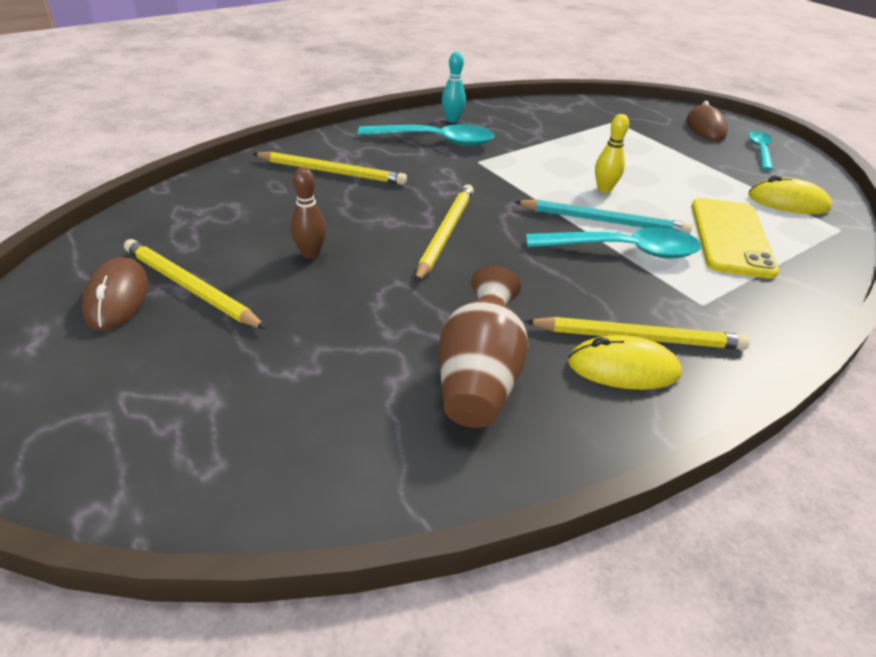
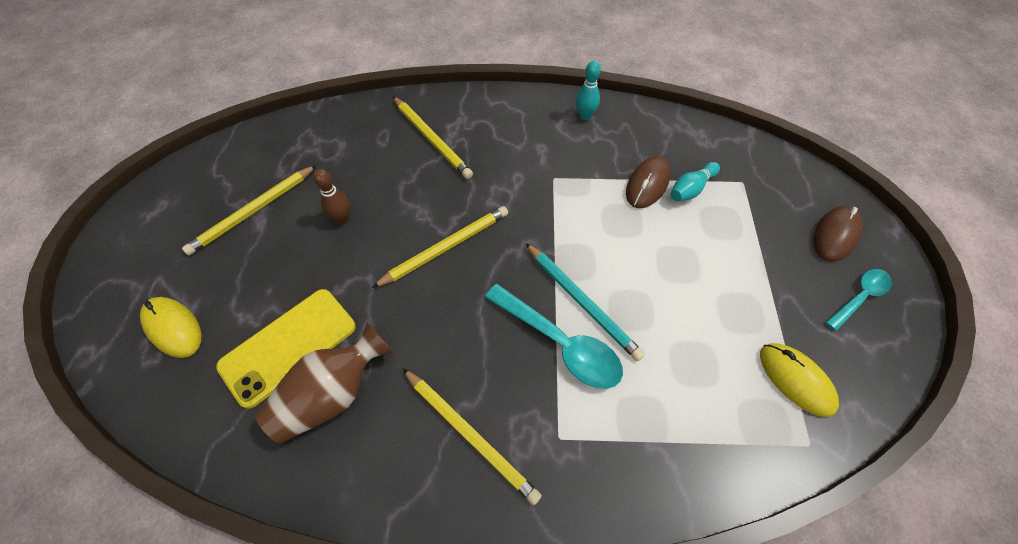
camera: 40 degrees right, 20 degrees up
(117, 298) = (213, 199): brown mouse -> brown mouse (647, 184)
(190, 287) = (253, 211): yellow pencil -> yellow pencil turned 120 degrees counterclockwise
(436, 141) = (544, 137): turquoise spoon -> none
(587, 135) = (691, 189): none -> turquoise bowling pin
(604, 189) = (626, 265): yellow bowling pin -> none
(623, 368) = (427, 453): yellow mouse -> yellow mouse (173, 328)
(730, 237) = (676, 386): yellow phone -> yellow phone (288, 346)

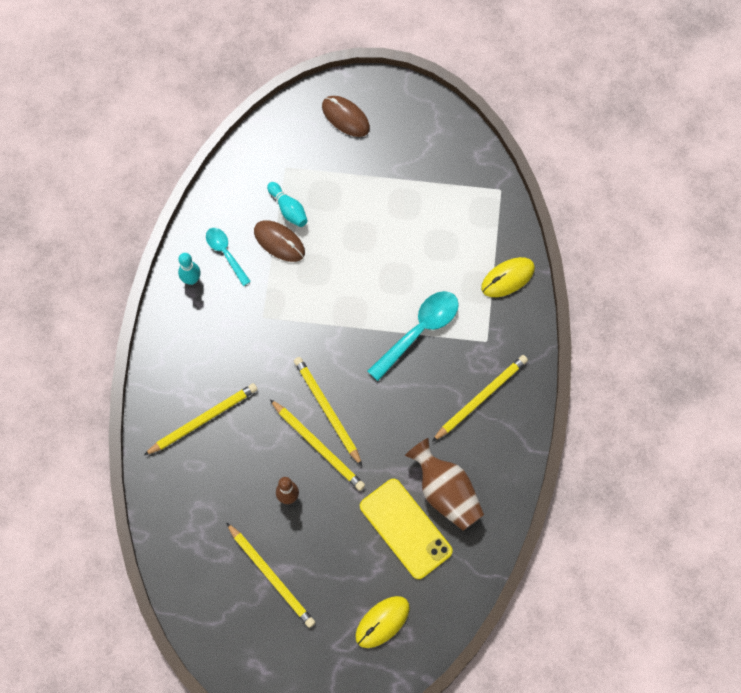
camera: 85 degrees left, 10 degrees up
(401, 242) = (318, 446): none -> yellow pencil
(582, 302) = (387, 311): turquoise pencil -> none
(796, 380) = (457, 184): yellow mouse -> yellow mouse (507, 278)
(860, 297) = (399, 121): turquoise spoon -> turquoise spoon (225, 253)

